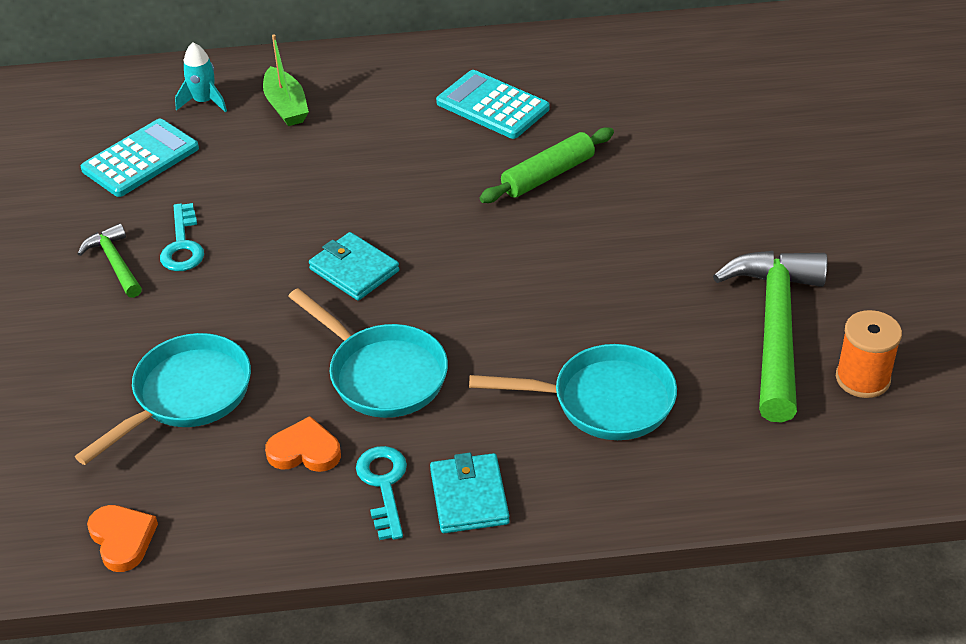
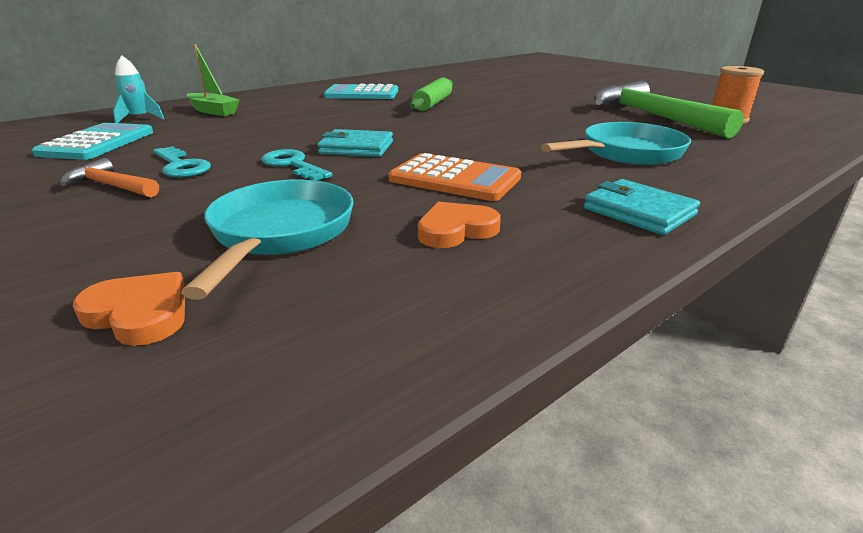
camera: 35 degrees left, 15 degrees down
(115, 263) = (111, 186): green hammer -> orange hammer
(122, 539) = (326, 371): orange heart -> orange heart (139, 313)
(382, 374) = (455, 179): turquoise pan -> orange calculator
(383, 485) = (562, 227): turquoise key -> turquoise key (292, 165)

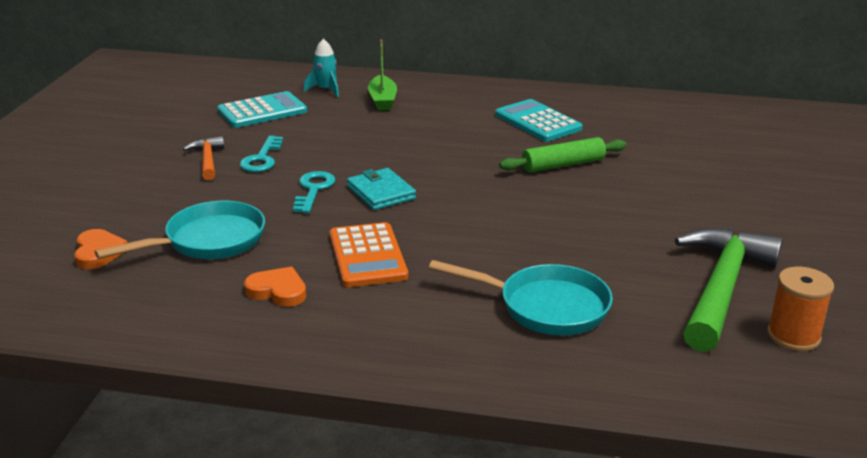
camera: 50 degrees right, 0 degrees up
(638, 211) = (396, 347): turquoise wallet -> none

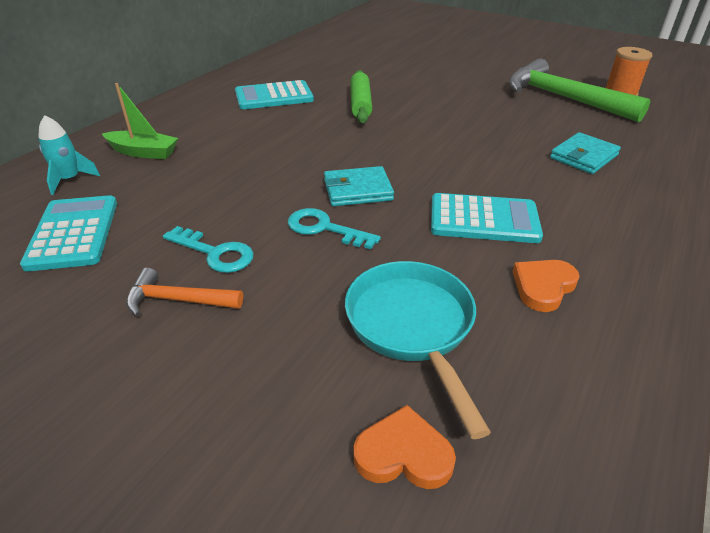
camera: 70 degrees left, 10 degrees up
(367, 256) = (484, 219): orange calculator -> turquoise calculator
(545, 307) = (583, 156): turquoise pan -> turquoise wallet

